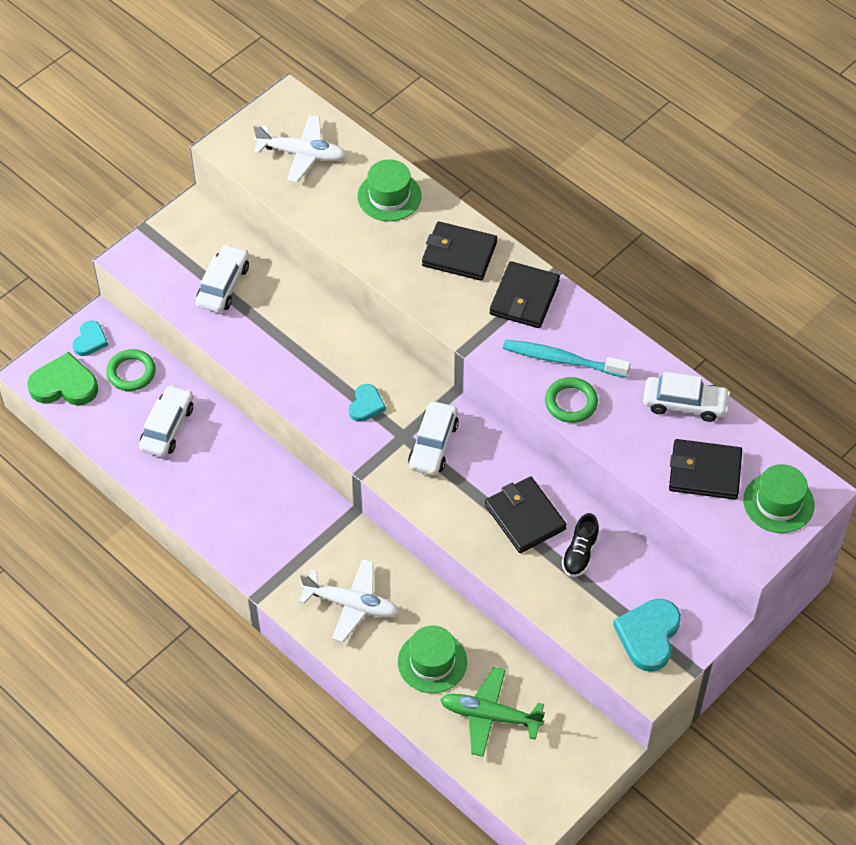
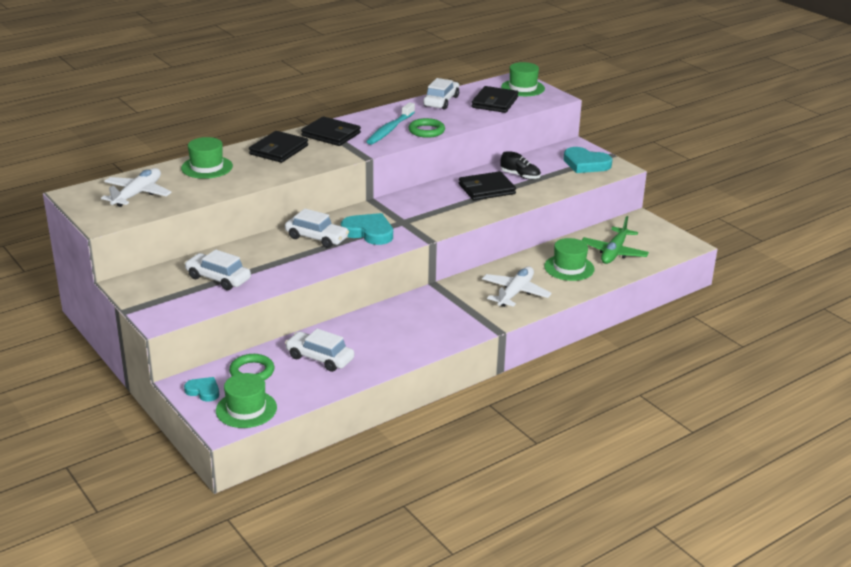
camera: 80 degrees left, 25 degrees down
(64, 385) = (246, 409): green heart -> green hat
(366, 405) = (369, 232): turquoise heart -> turquoise heart, size x1.70
(433, 445) = (415, 212): white car -> white car (316, 238)

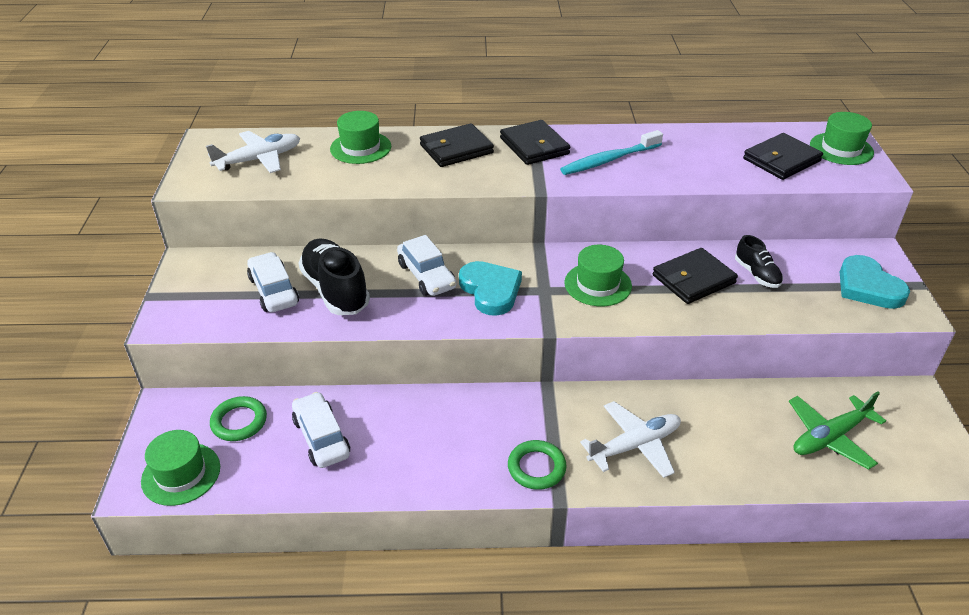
camera: 35 degrees right, 10 degrees up
(203, 391) = (170, 425): turquoise heart -> none
(263, 264) = (335, 290): none -> black shoe
(426, 131) = (651, 176): green ring -> green ring (536, 467)
(441, 101) = (712, 138): white car -> none
(486, 189) = (693, 279): black wallet -> black wallet turned 45 degrees counterclockwise
(569, 268) = (742, 436): green hat -> green hat (598, 284)

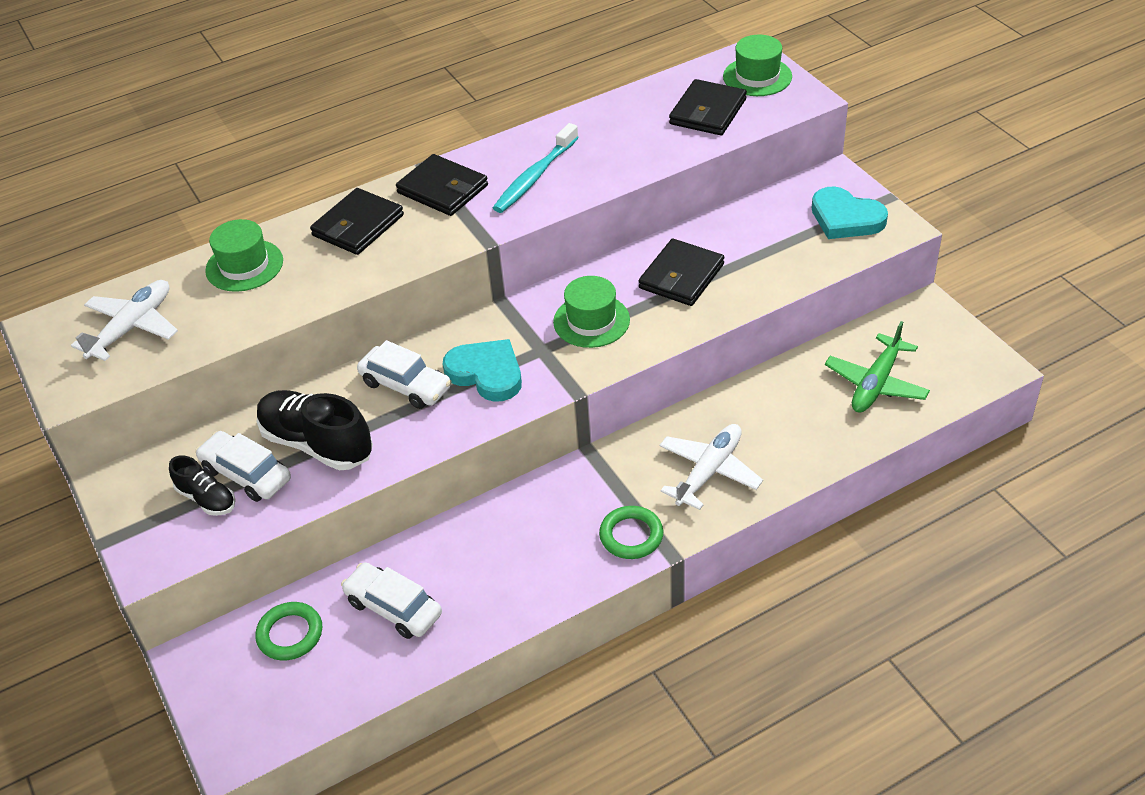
camera: 25 degrees left, 5 degrees up
(181, 474) = (270, 715): green hat -> none
(756, 274) = (738, 246): black shoe -> black shoe (206, 499)

